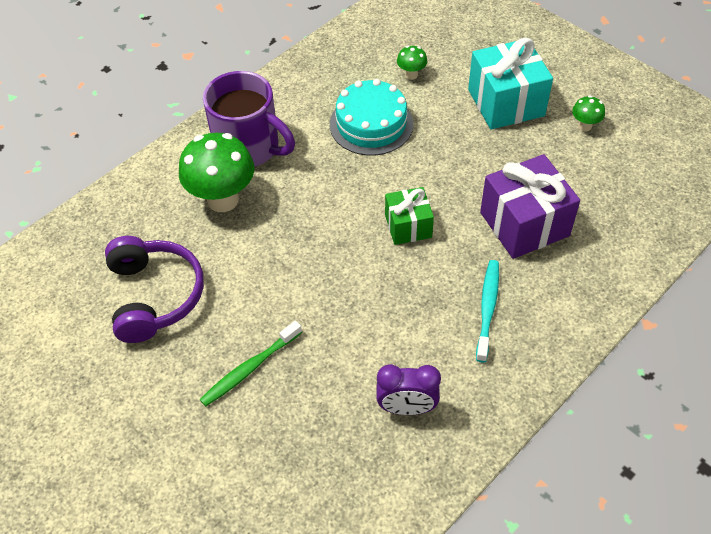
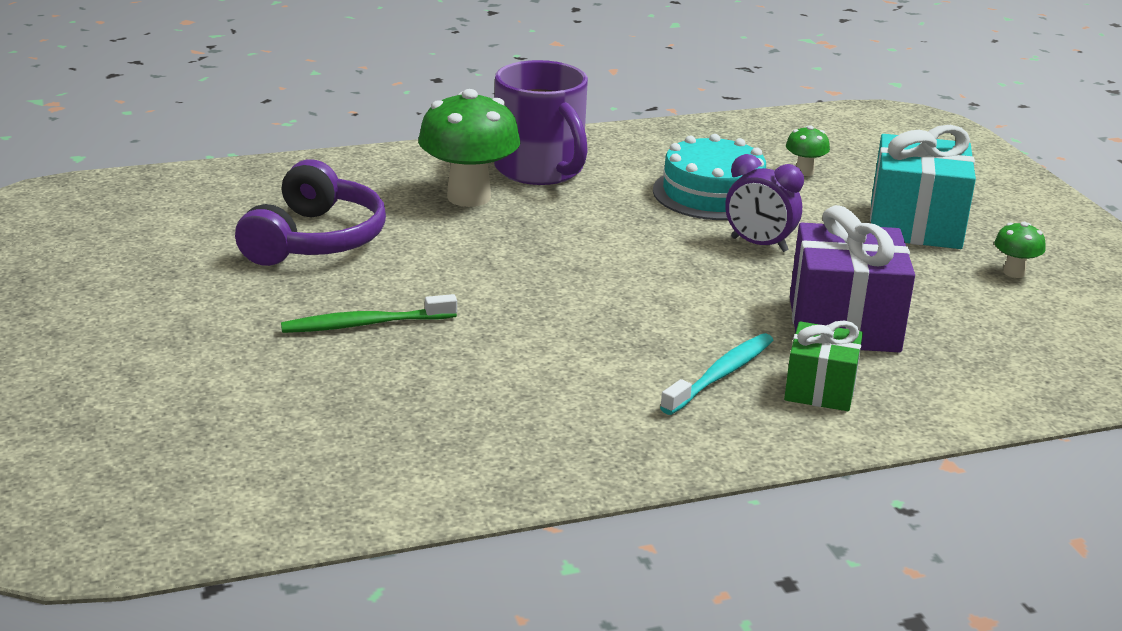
camera: 25 degrees right, 25 degrees down
(406, 408) = (527, 417): purple clock -> purple clock (759, 244)
(408, 226) = (680, 280): green gift -> green gift (820, 389)

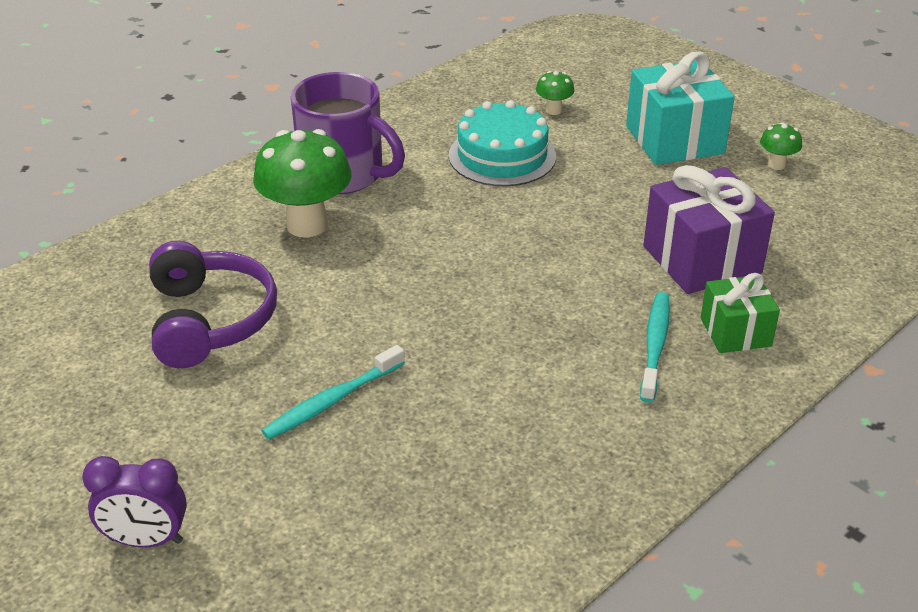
camera: 25 degrees left, 10 degrees up
(365, 324) = (332, 401): green toothbrush -> turquoise toothbrush
(759, 244) = (578, 198): purple clock -> purple clock (146, 540)

